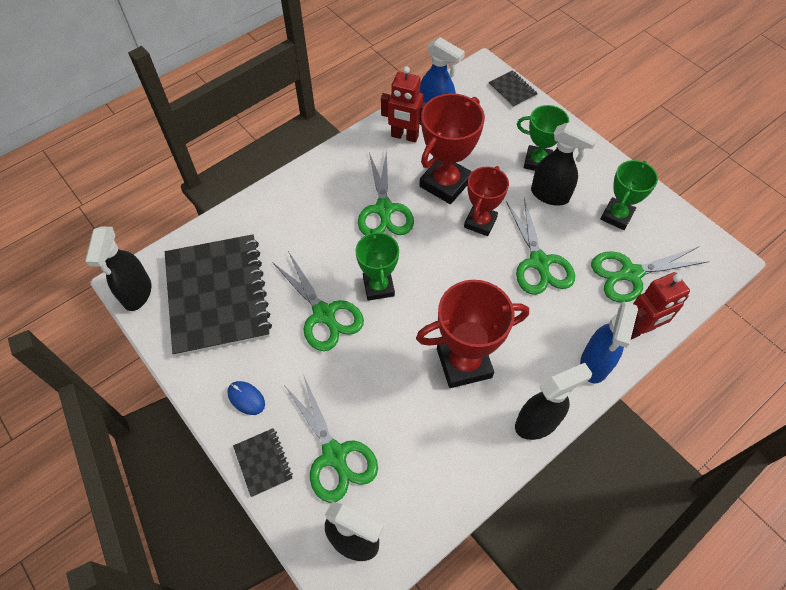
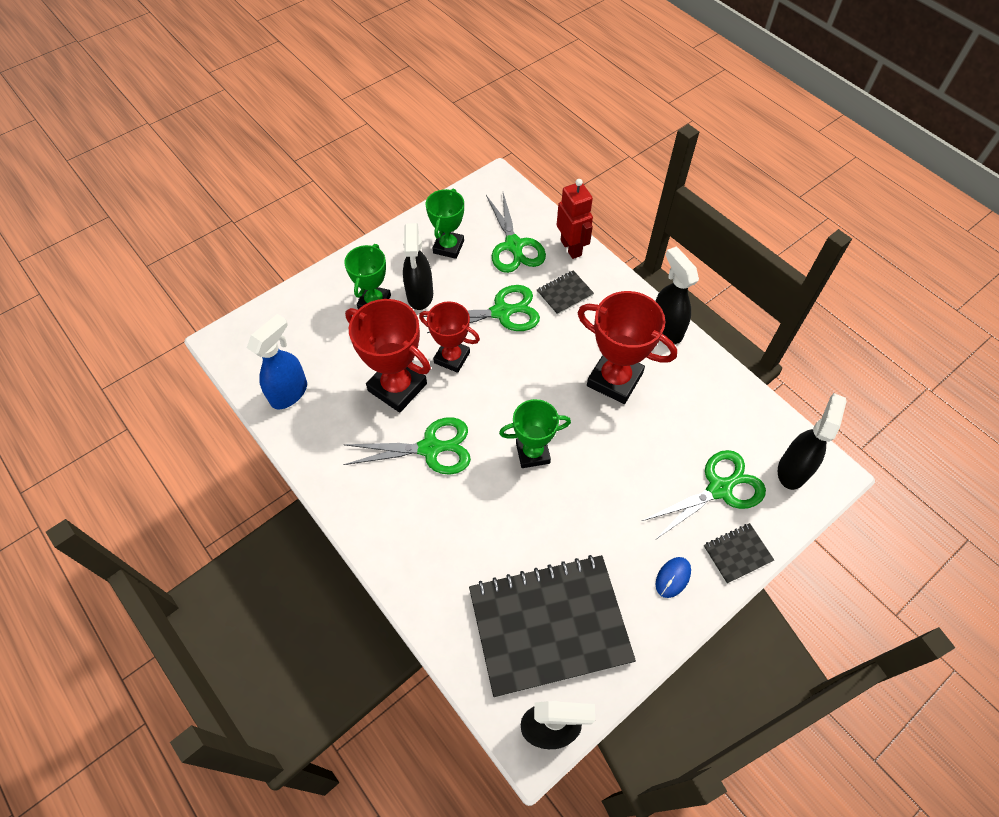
camera: 90 degrees left, 0 degrees up
(324, 314) = (569, 505): green scissors -> none
(404, 136) = (322, 427): red robot -> none
(464, 363) = (614, 379): red trophy -> red trophy turned 45 degrees counterclockwise
(512, 90) = (265, 316): black notebook -> black notebook (564, 293)
(550, 195) = (420, 295): black spray bottle -> black spray bottle turned 150 degrees clockwise
(594, 364) = (607, 282): blue spray bottle -> none
(616, 216) = (448, 247): green trophy -> green trophy turned 75 degrees clockwise

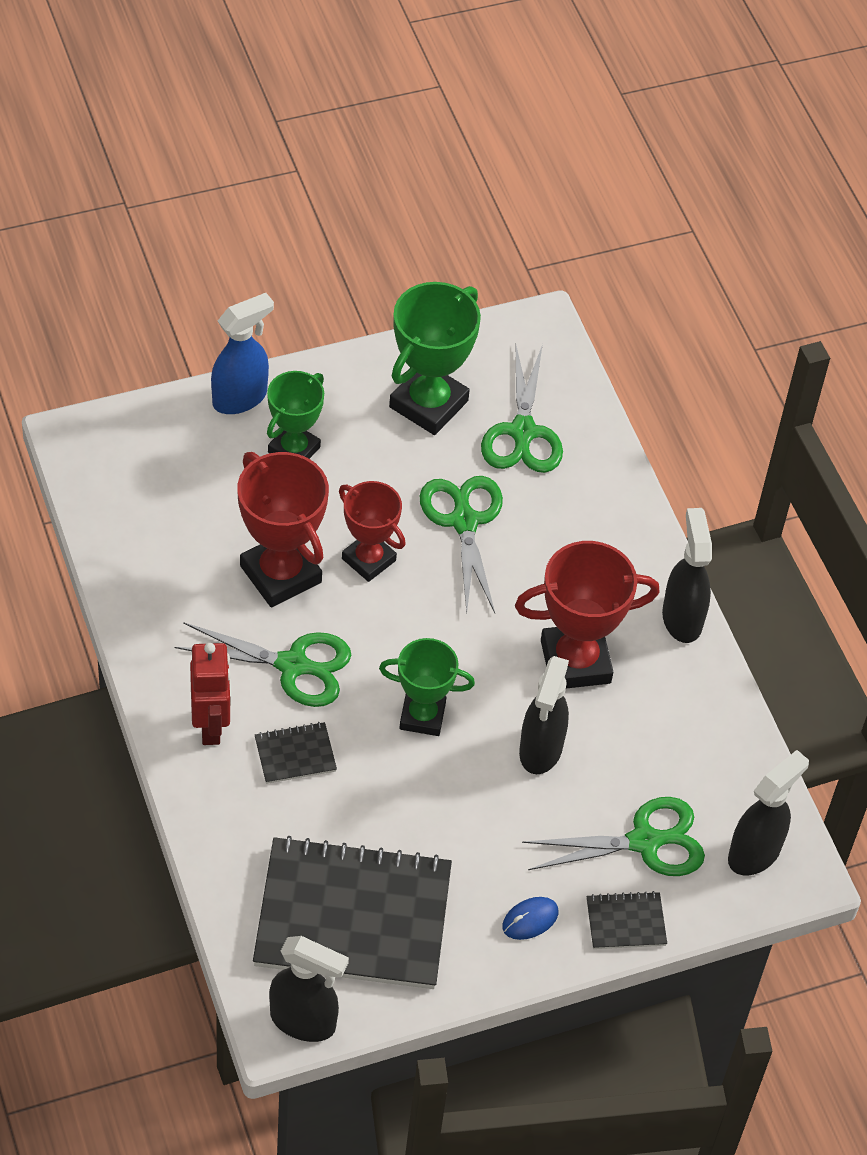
camera: 15 degrees right, 5 degrees down
(289, 393) = (137, 534): blue spray bottle -> blue spray bottle (240, 398)
(420, 295) = (360, 461): black spray bottle -> black spray bottle (540, 750)
(448, 247) = (428, 404): green trophy -> green trophy, size x1.53
(502, 312) = (464, 521): green scissors -> green scissors turned 105 degrees counterclockwise
(564, 293) = (563, 524): black notebook -> black notebook (295, 754)
(571, 248) = (604, 462): red robot -> red robot (211, 726)
(614, 379) = (575, 661): red trophy -> red trophy turned 60 degrees counterclockwise

